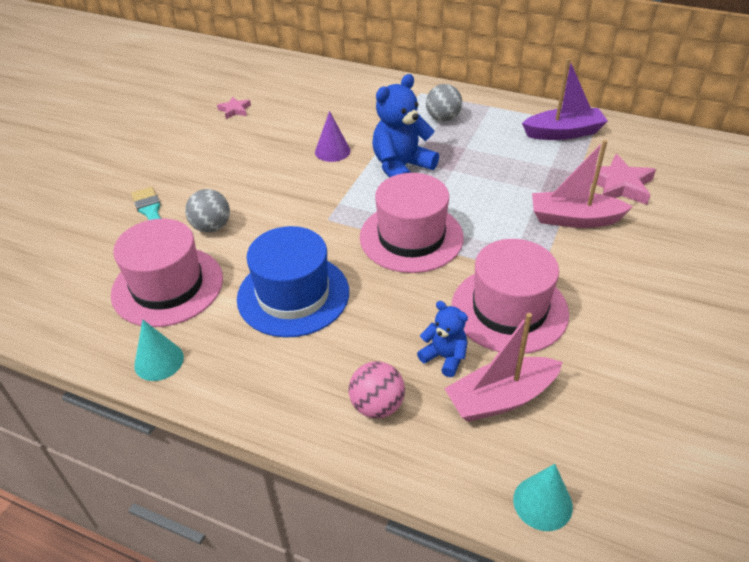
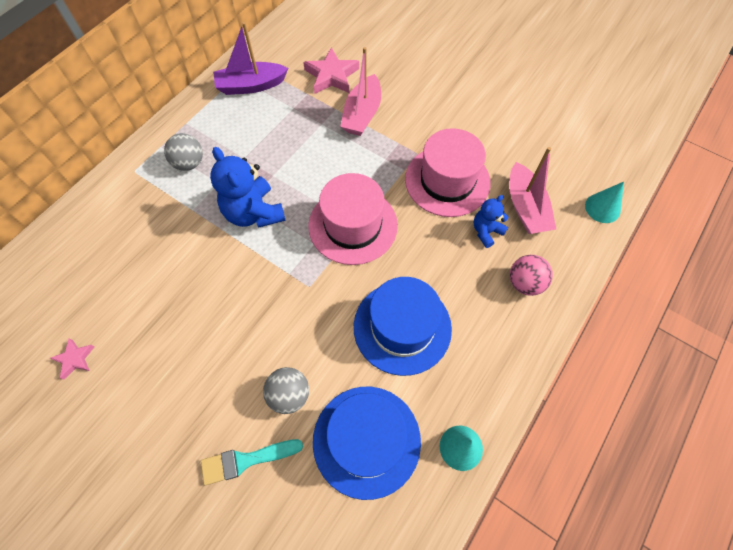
camera: 80 degrees left, 20 degrees up
(167, 286) = (366, 440): pink hat -> blue hat
(332, 151) = (203, 266): purple cone -> none
(563, 133) = (251, 86): purple boat -> purple boat turned 105 degrees counterclockwise

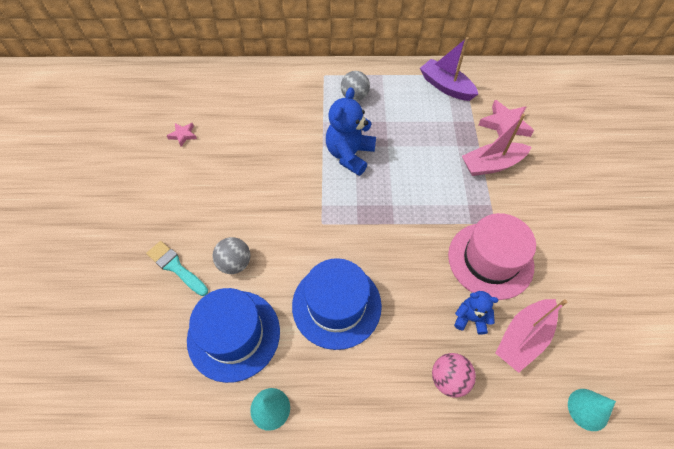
camera: 55 degrees right, 5 degrees down
(353, 225) = (392, 219): pink hat -> none

